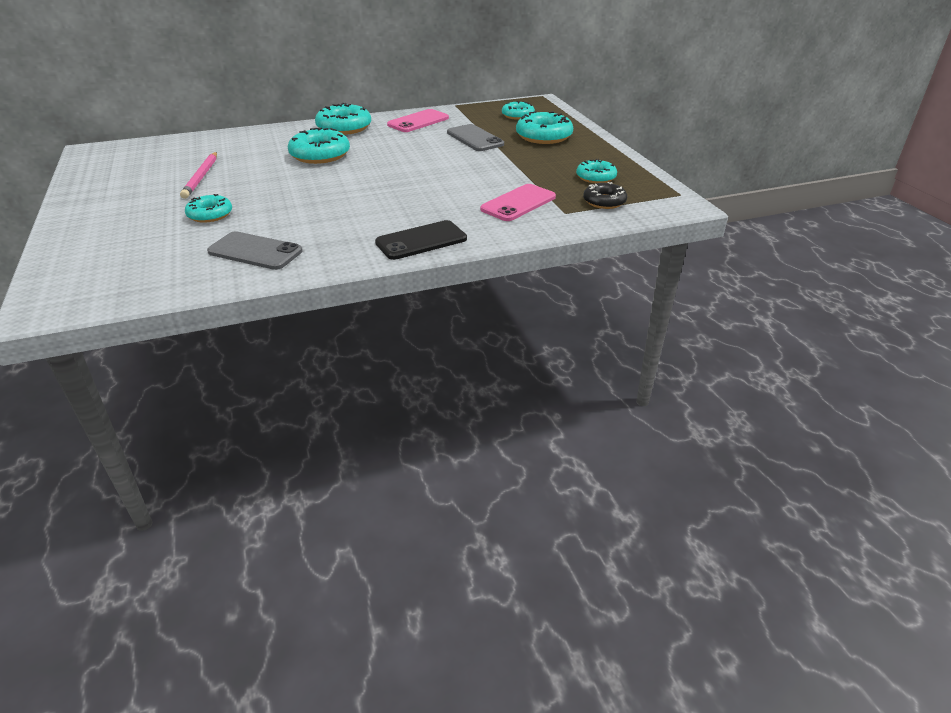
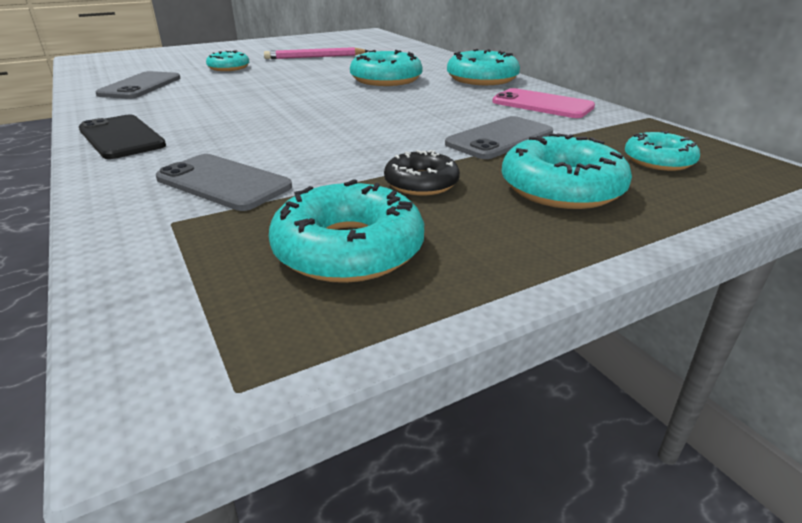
camera: 80 degrees right, 5 degrees down
(518, 203) = (223, 183): pink phone -> grey phone
(596, 177) = (348, 249): turquoise donut -> turquoise donut, size x1.61
(604, 201) = (211, 261): black donut -> black donut (421, 183)

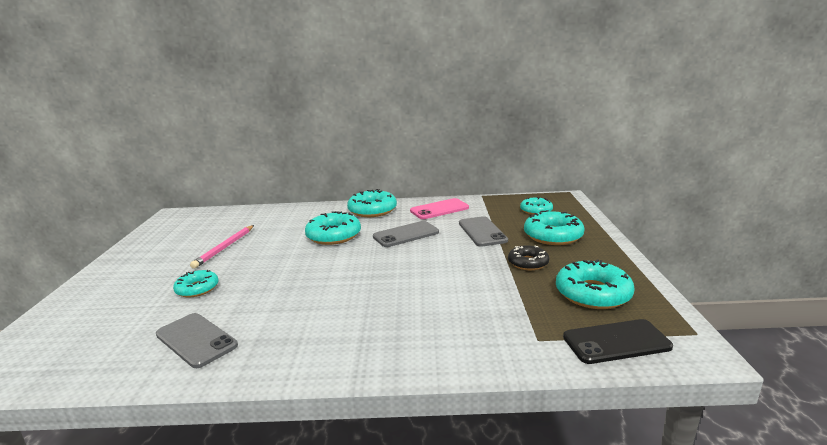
camera: 60 degrees left, 10 degrees down
(121, 137) = (358, 354): black phone -> black phone (616, 342)
(223, 183) = (489, 317): grey phone -> grey phone (406, 234)

